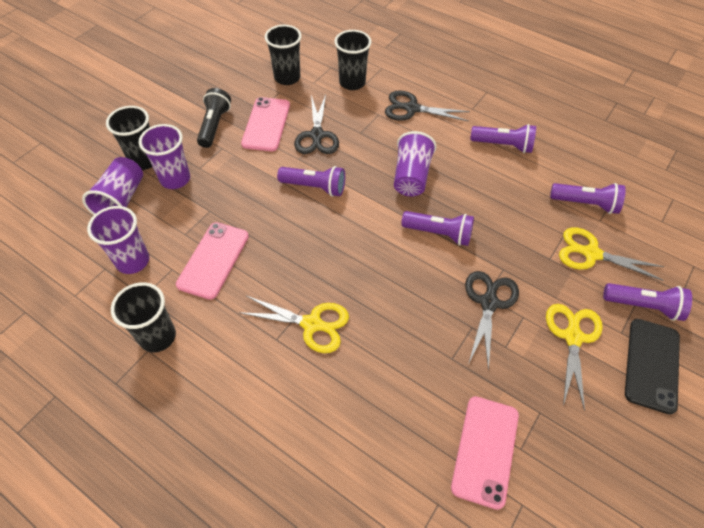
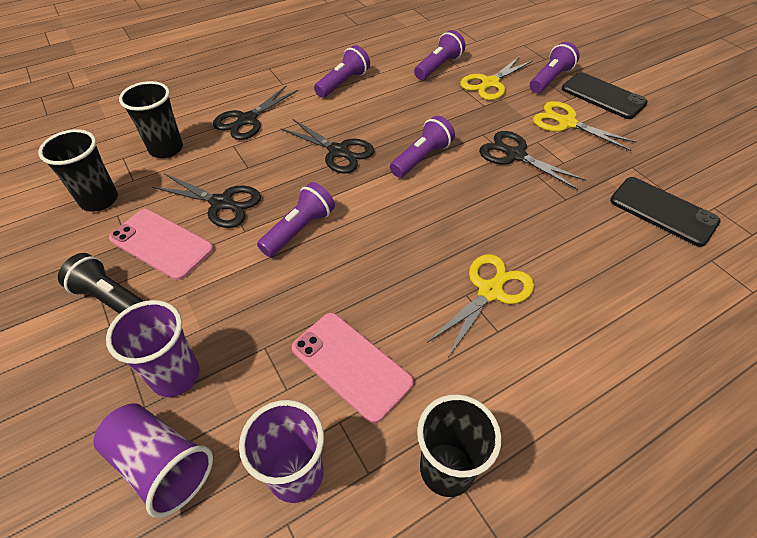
camera: 65 degrees left, 5 degrees down
(144, 160) = (104, 410): black cup -> none
(411, 176) = (338, 151): purple cup -> black scissors
(485, 450) = (663, 211): pink phone -> black phone

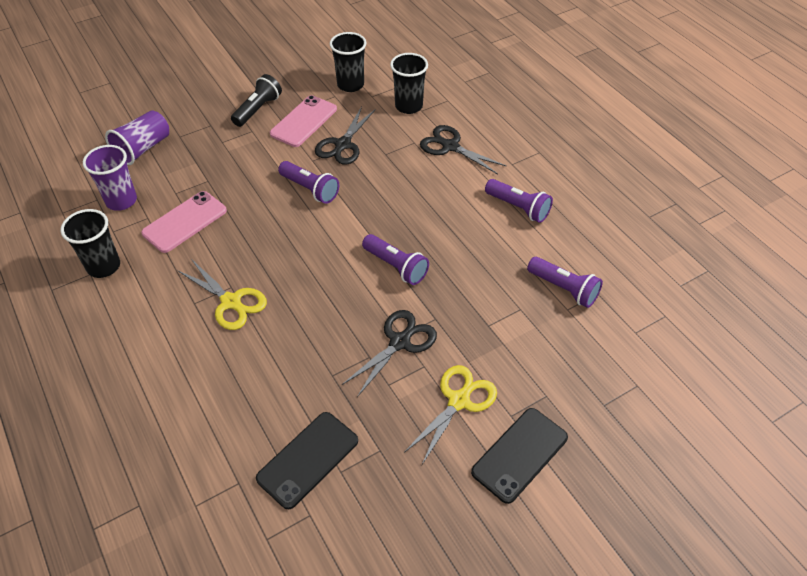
camera: 90 degrees right, 0 degrees up
(176, 375) = (196, 145): purple cup -> none
(338, 151) = (405, 208): black scissors -> none
(490, 83) = (534, 336): yellow scissors -> none
(550, 79) = (552, 401): purple flashlight -> none

